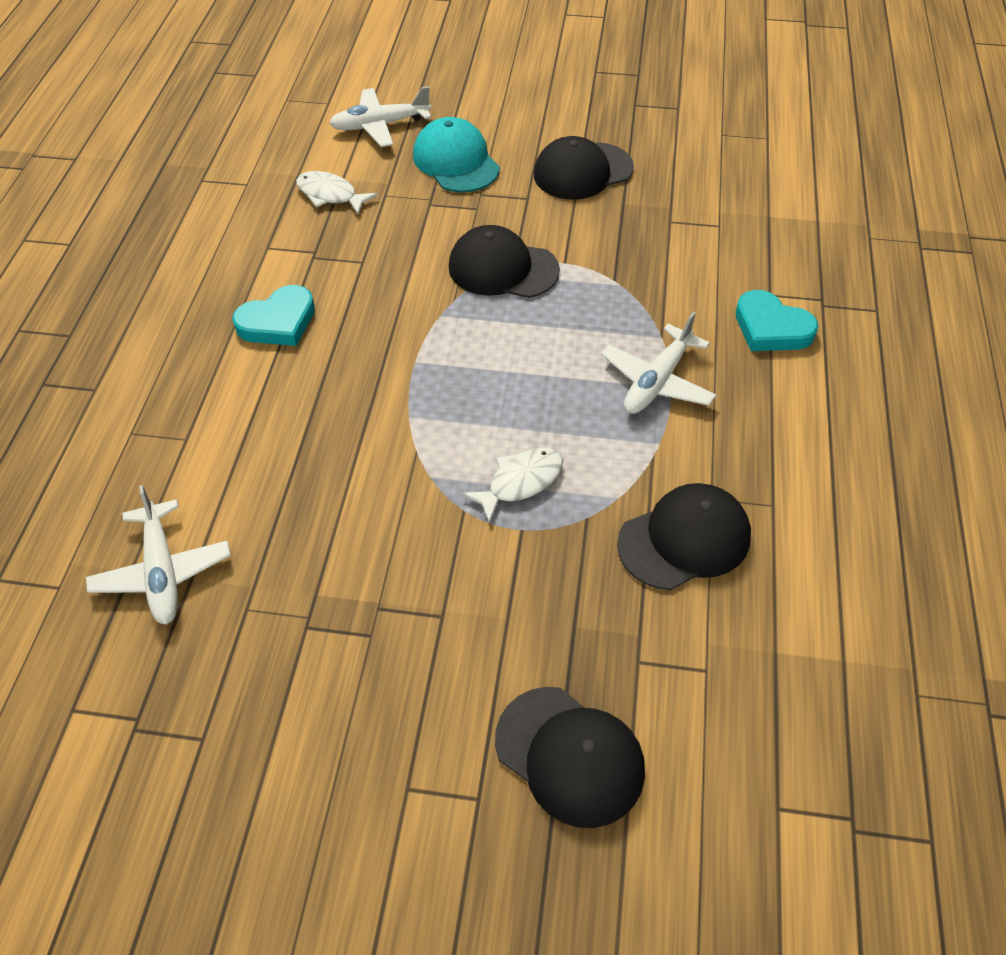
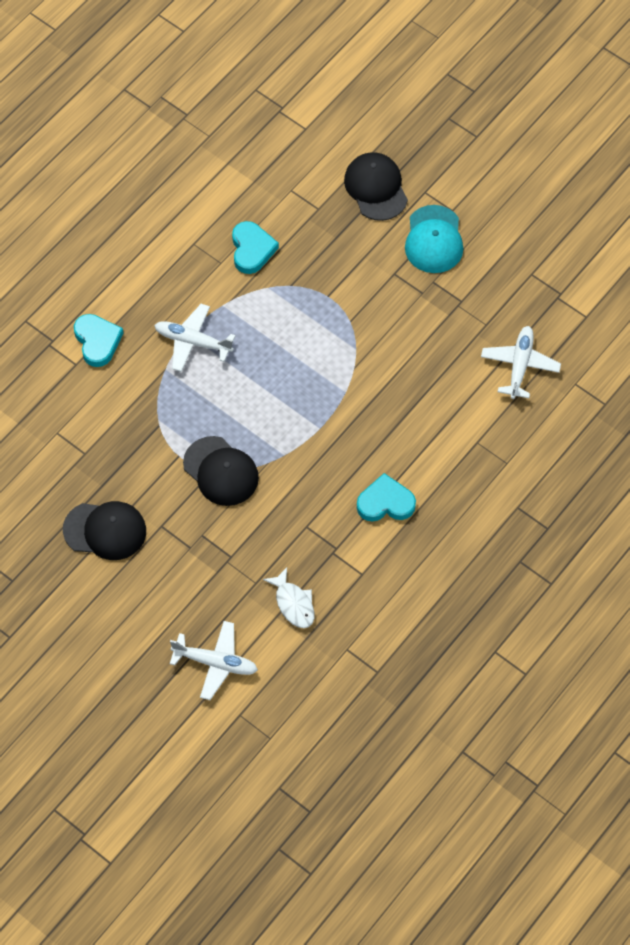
camera: 150 degrees left, 10 degrees up
(456, 161) = (185, 590): turquoise cap -> turquoise cap (434, 240)
(520, 482) = (311, 321): white fish -> none
(657, 381) = (192, 341): white plane -> white plane turned 135 degrees counterclockwise
(684, 539) = (252, 249): black cap -> turquoise heart

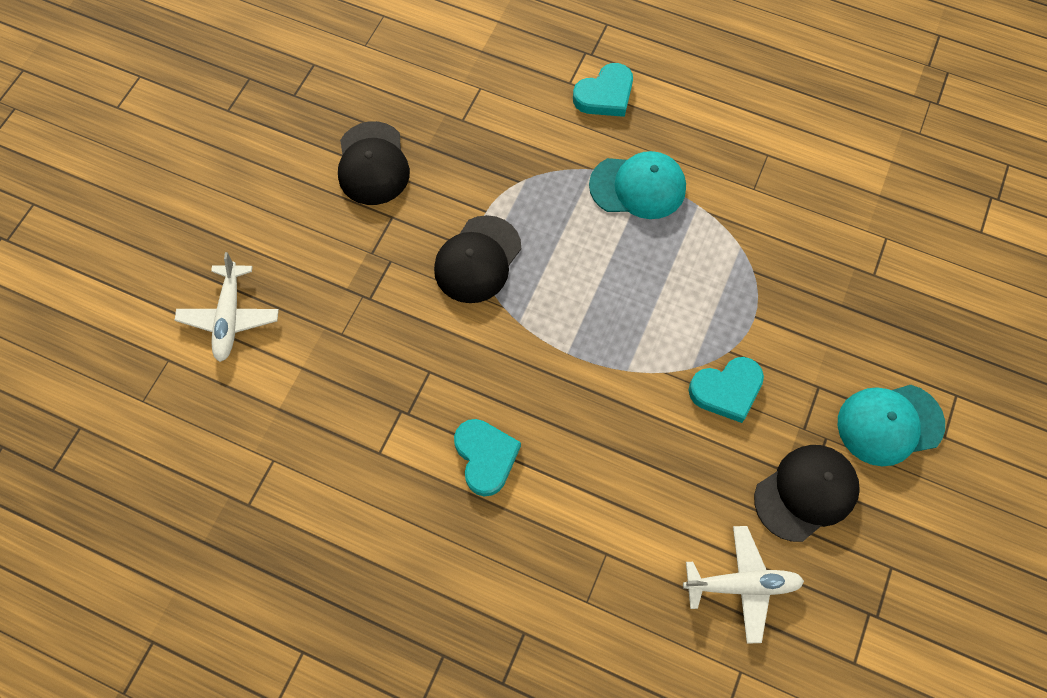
camera: 75 degrees right, 5 degrees up
(192, 341) = (638, 187): white plane -> turquoise cap
(252, 249) = (785, 216): turquoise heart -> turquoise heart (726, 390)
(293, 603) = (322, 383): white fish -> none
(376, 188) = (934, 334): black cap -> black cap (806, 493)

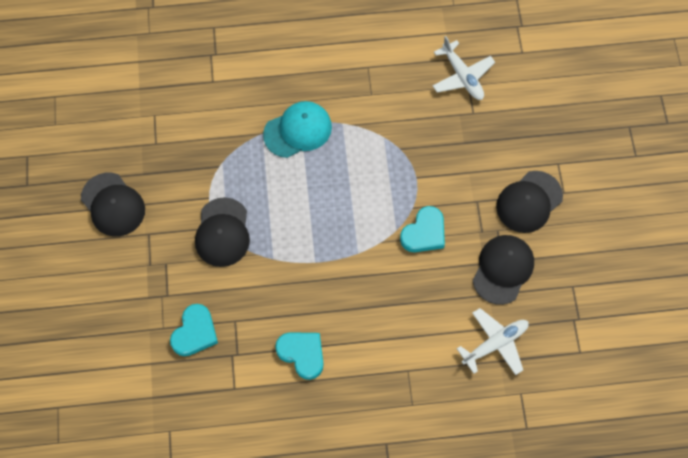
camera: 30 degrees left, 0 degrees up
(230, 317) = (81, 357): white plane -> white plane (462, 76)
(605, 95) = (241, 78): turquoise heart -> turquoise heart (195, 332)
(889, 424) = (529, 202): turquoise cap -> black cap

